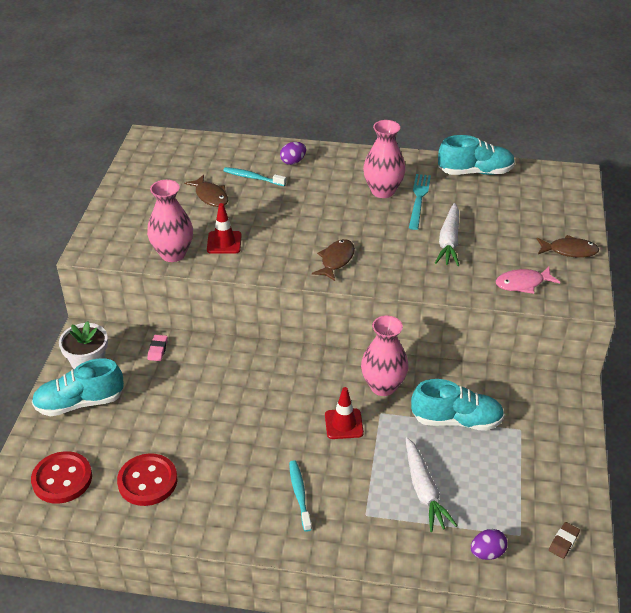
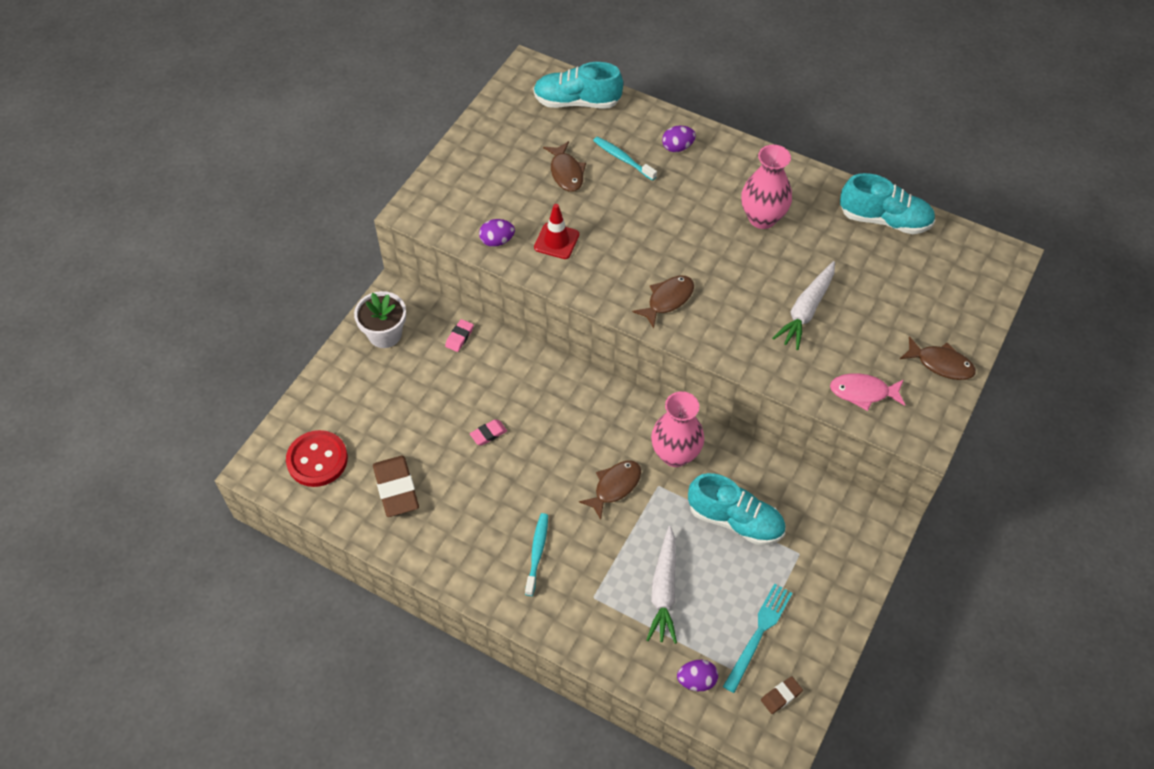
camera: 20 degrees right, 15 degrees up
(80, 403) = (361, 378): turquoise shoe -> turquoise shoe (577, 102)
(147, 481) = (396, 489): red button -> brown eraser
(173, 254) = (497, 241): pink vase -> purple egg
(215, 415) = (488, 434): none -> pink eraser
(344, 424) = (615, 486): red traffic cone -> brown fish
(418, 199) = (798, 241): turquoise fork -> turquoise fork (758, 634)

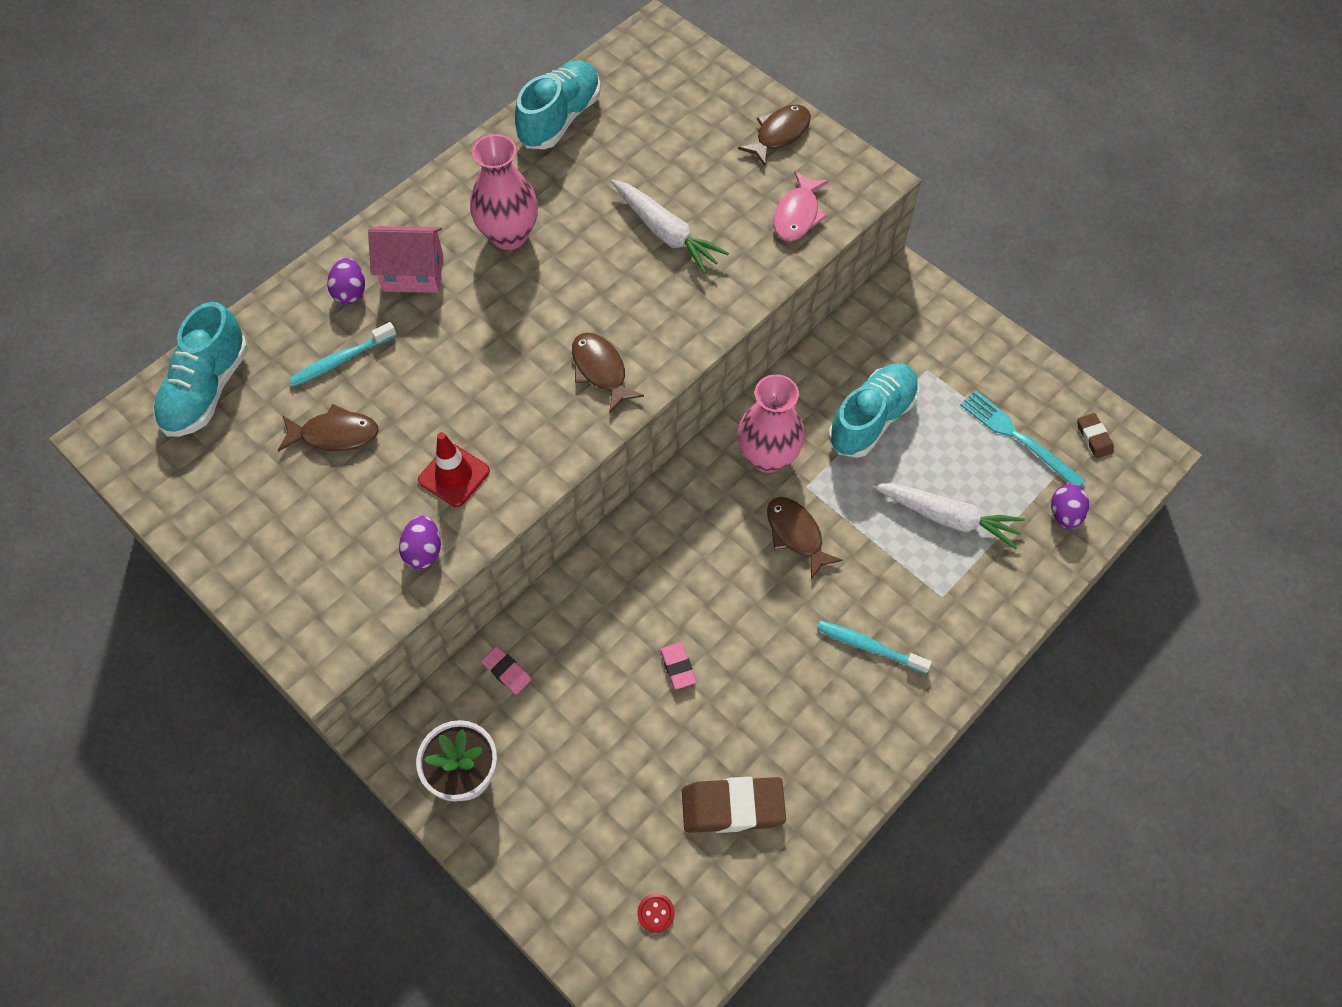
camera: 75 degrees left, 5 degrees up
(317, 460) = (656, 913): red button -> red button, size x0.41
(706, 175) = (413, 273): none -> pink house

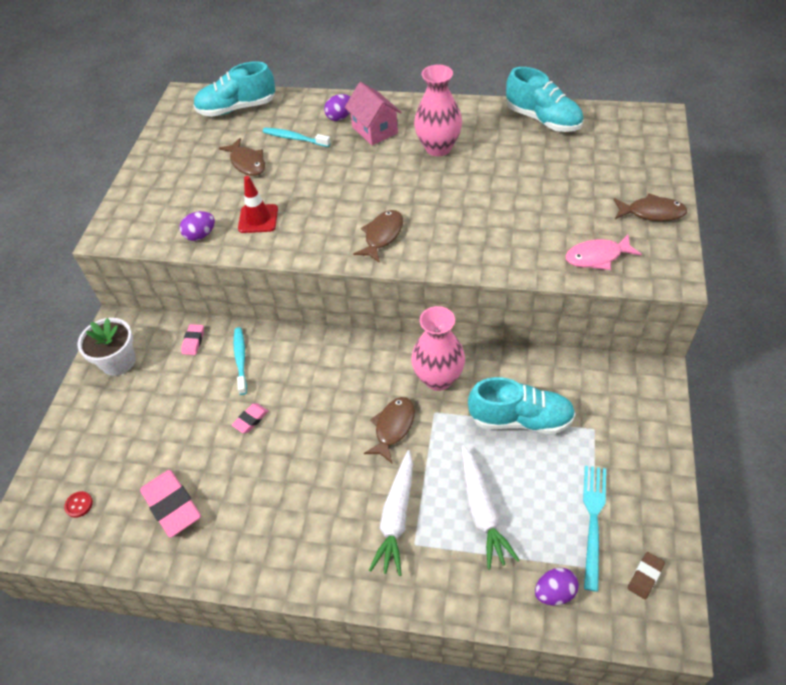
camera: 60 degrees right, 10 degrees down
(560, 119) = (543, 119): turquoise shoe -> turquoise shoe turned 45 degrees clockwise
(666, 233) = (512, 207): white carrot -> white carrot (396, 517)
(732, 807) = (172, 505): brown eraser -> pink eraser
(869, 646) = (340, 519): turquoise toothbrush -> turquoise toothbrush (241, 359)

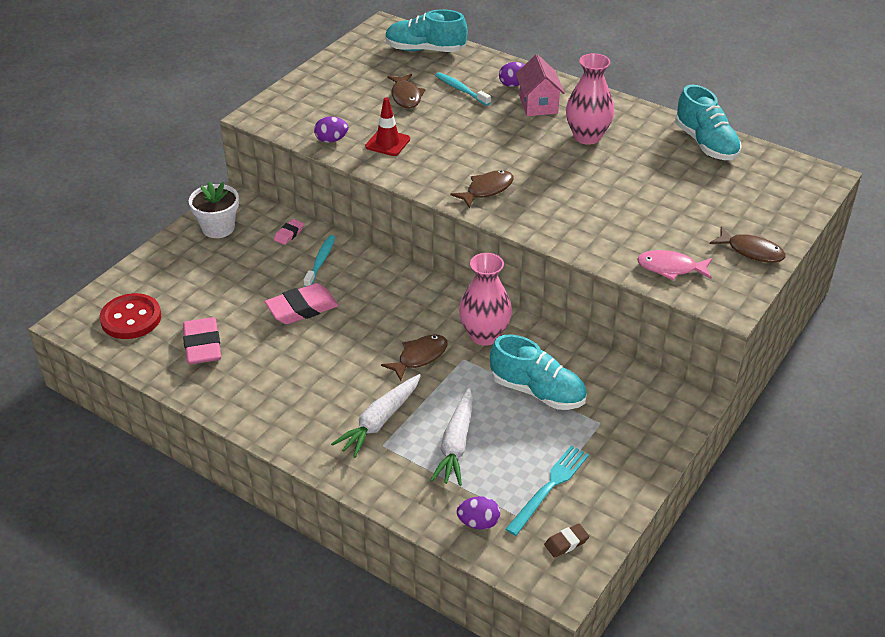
camera: 20 degrees right, 10 degrees down
(79, 505) = (131, 318): red button -> red button, size x2.44
(251, 420) = (302, 308): pink eraser -> pink eraser, size x1.95

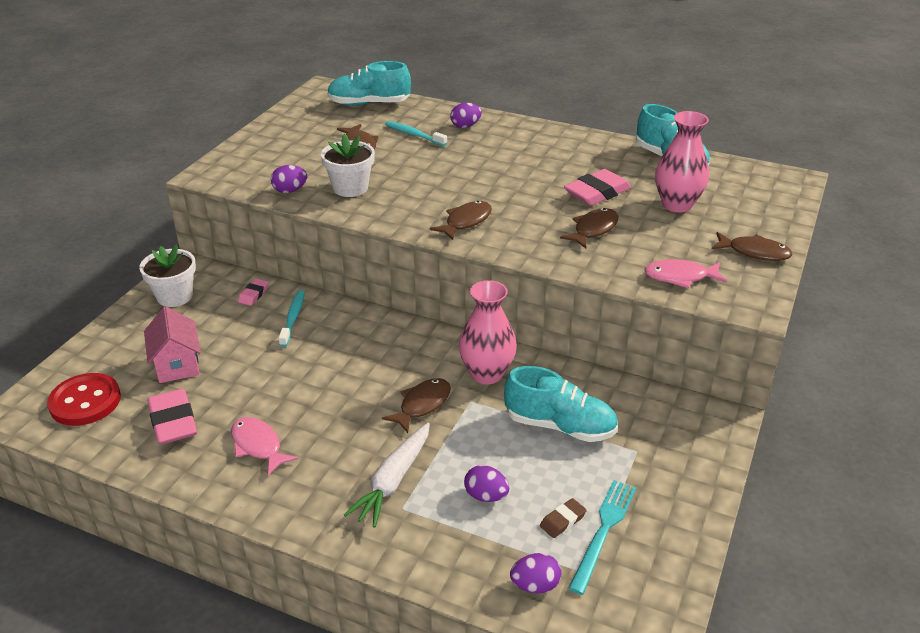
camera: 10 degrees left, 5 degrees down
(271, 376) = (258, 445): none -> pink fish
(302, 308) = (281, 368): pink eraser -> pink eraser (597, 193)
(387, 143) = (350, 188): red traffic cone -> white flower pot
(456, 444) = (486, 496): white carrot -> purple egg
(538, 104) = (495, 141): pink house -> pink house (177, 365)
(566, 543) = (642, 594): brown eraser -> brown eraser (562, 521)
(587, 137) = (553, 165): pink vase -> pink vase (677, 205)
(605, 210) = (593, 229): none -> brown fish

